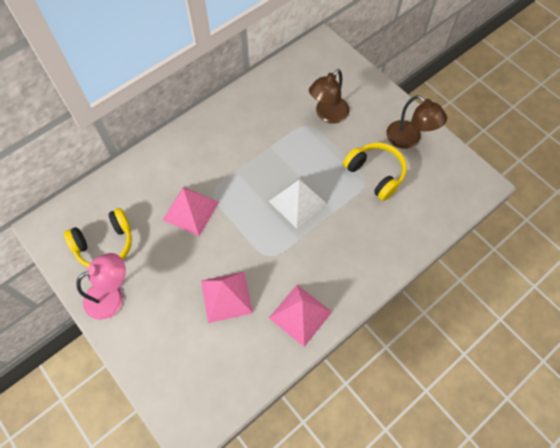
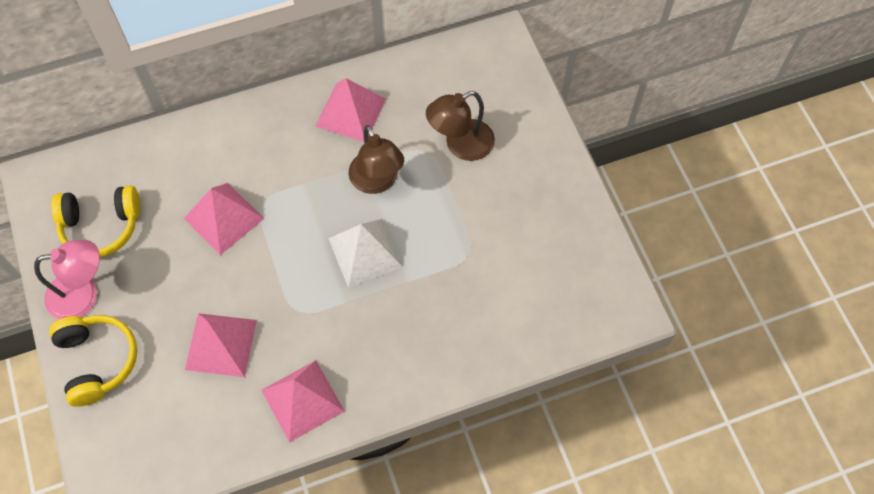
camera: 20 degrees right, 0 degrees up
(246, 116) = (351, 112): none -> pink pyramid
(375, 174) = (487, 248): yellow headphones -> yellow headphones (97, 361)
(409, 139) = (557, 215): brown lamp -> brown lamp (377, 182)

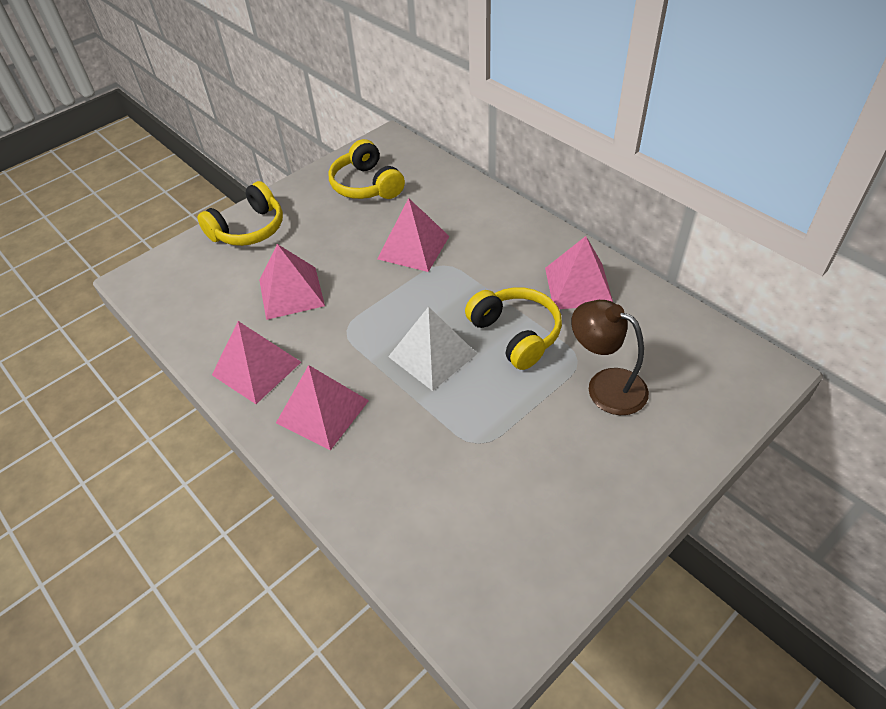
camera: 70 degrees right, 15 degrees down
(83, 294) = (303, 199): pink lamp -> none
(377, 182) = (516, 334): brown lamp -> yellow headphones
(381, 358) = (322, 411): none -> pink pyramid

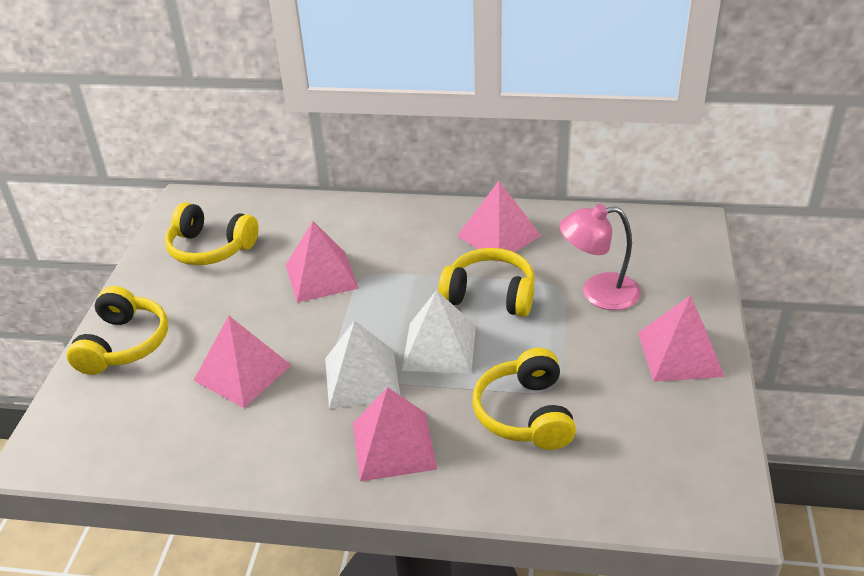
camera: 40 degrees left, 10 degrees down
(256, 368) = (285, 451): pink pyramid -> pink pyramid (680, 354)
(356, 345) = (362, 378): none -> white pyramid
(435, 451) = (525, 414): none -> yellow headphones
(605, 385) = (598, 293): brown lamp -> pink lamp

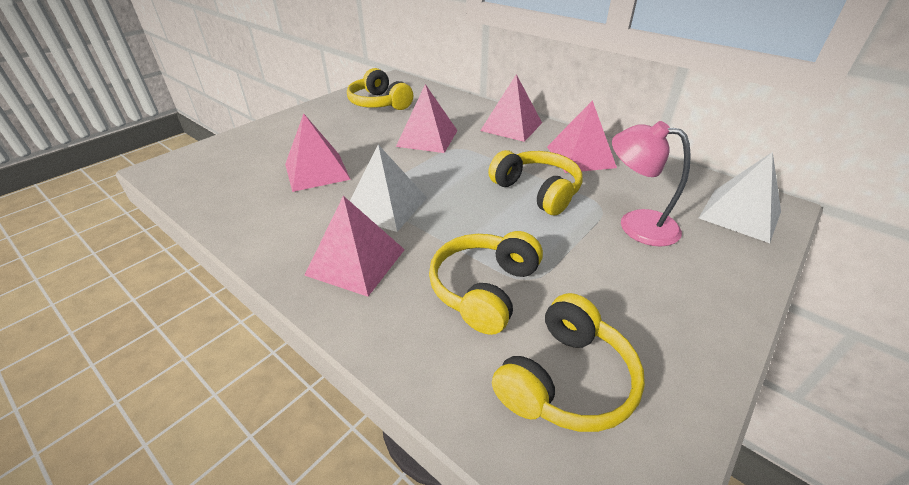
camera: 30 degrees right, 0 degrees up
(124, 344) = (275, 132): yellow headphones -> yellow headphones (566, 380)
(439, 347) = (462, 210): white pyramid -> white pyramid (739, 214)
(680, 354) = (686, 308): pink pyramid -> pink pyramid (511, 126)

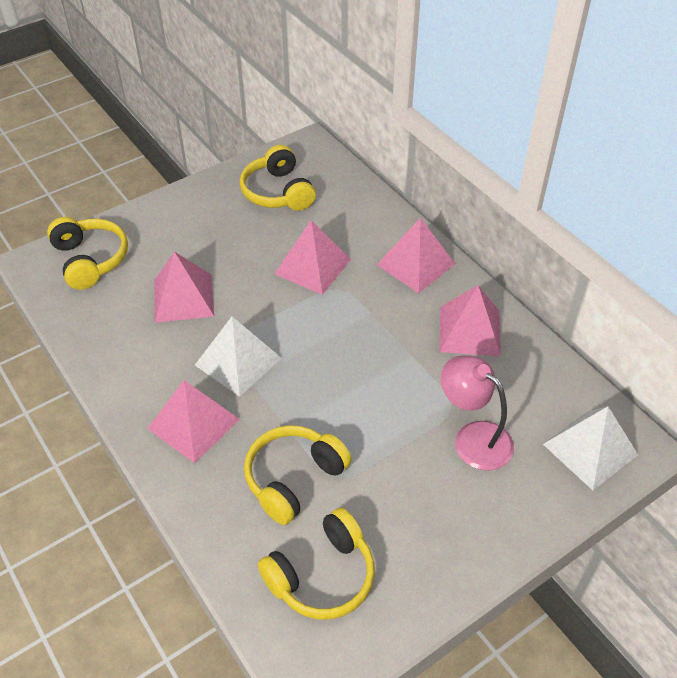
camera: 15 degrees right, 10 degrees up
(537, 191) = (396, 372): yellow headphones -> yellow headphones (90, 260)

